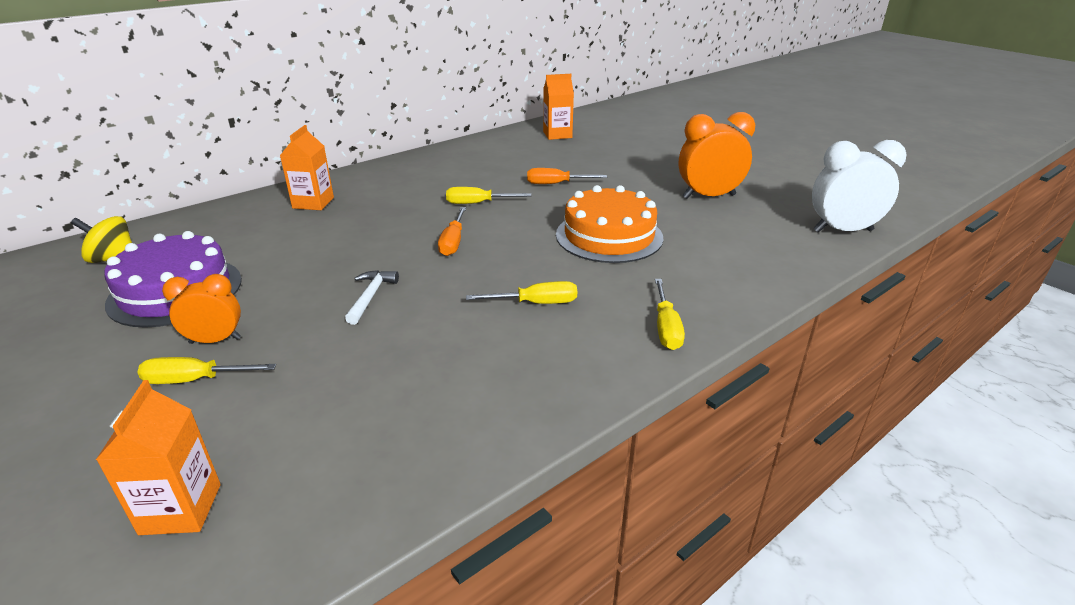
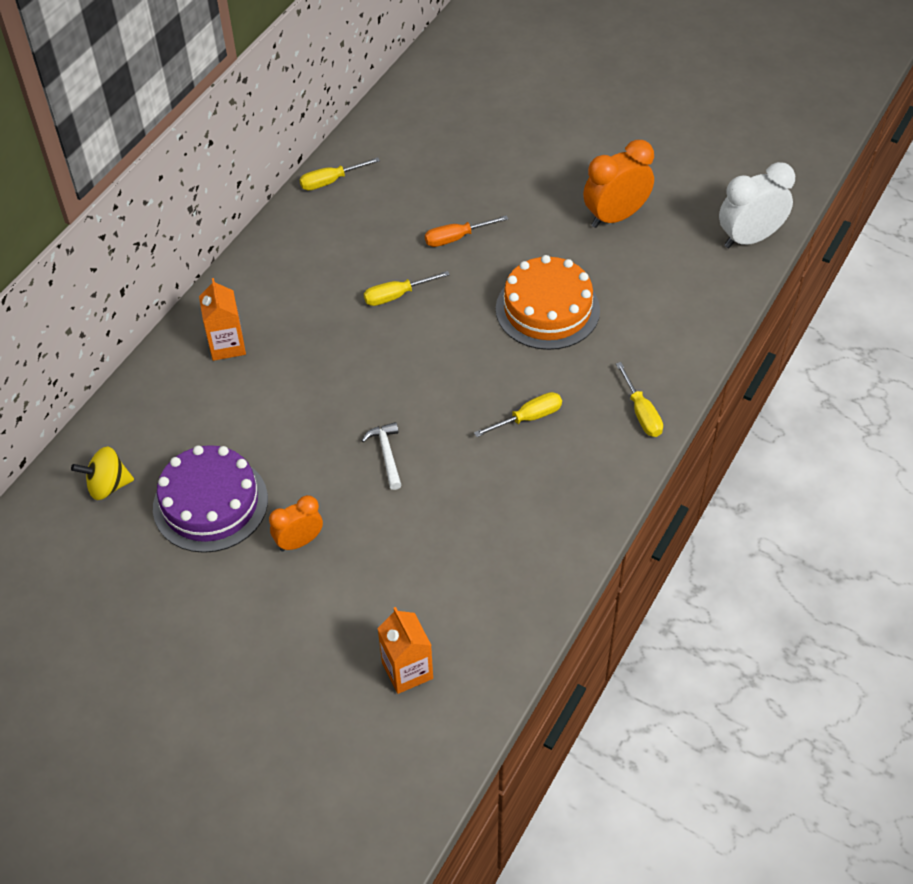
camera: 20 degrees left, 20 degrees up
(195, 380) = (320, 581): yellow screwdriver -> yellow screwdriver (330, 181)
(453, 242) = (410, 362): orange screwdriver -> none
(557, 135) = (406, 136): orange carton -> none

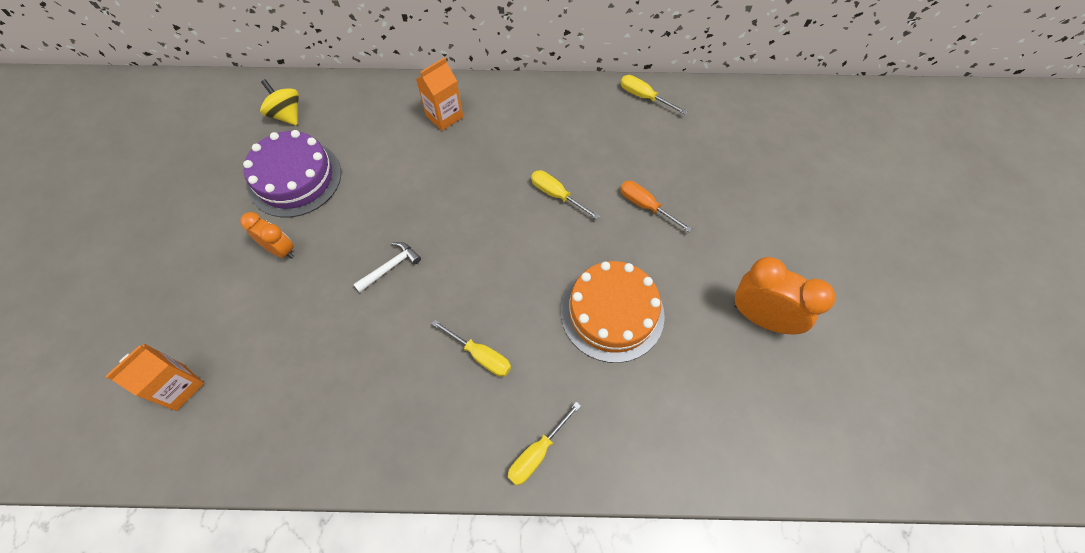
camera: 60 degrees right, 10 degrees up
(749, 238) = (827, 458): white clock -> none

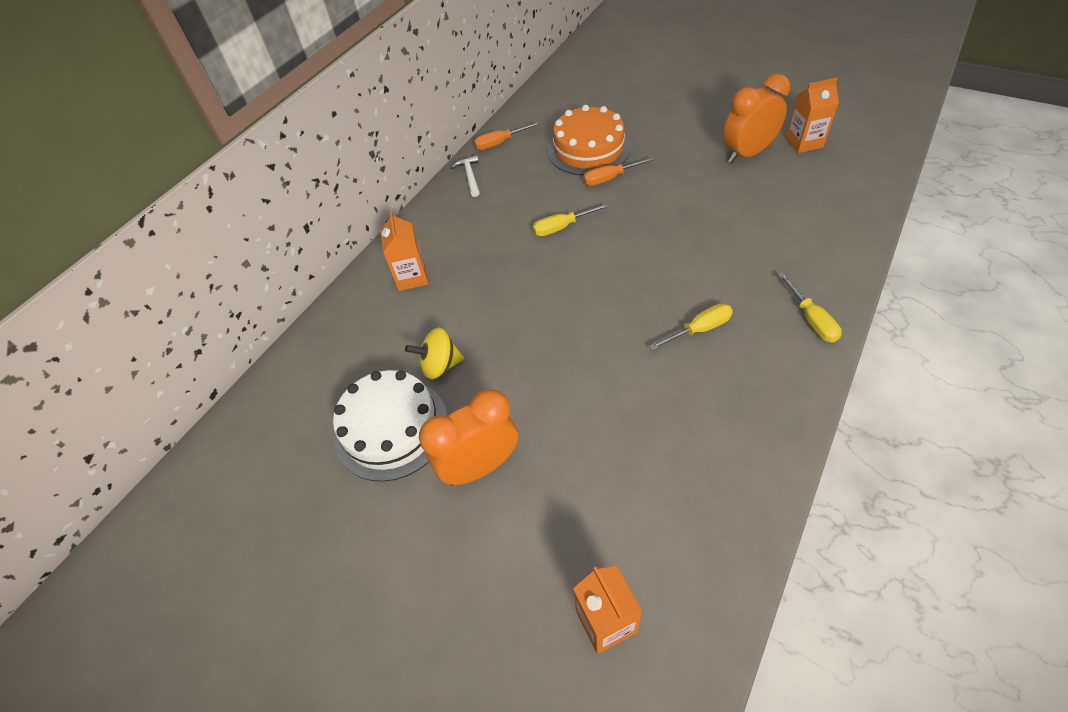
camera: 55 degrees left, 10 degrees down
(281, 250) = (480, 466): orange clock -> orange clock, size x1.62
(287, 115) = (293, 413): yellow spinning top -> yellow spinning top (440, 365)
(295, 178) = (391, 428): purple cake -> white cake
(390, 267) = (563, 371): white hammer -> white hammer (470, 176)
(612, 313) = (700, 231): orange cake -> orange cake (588, 149)
(644, 97) = (500, 143): yellow screwdriver -> orange screwdriver
(818, 371) = (804, 142): none -> orange carton

